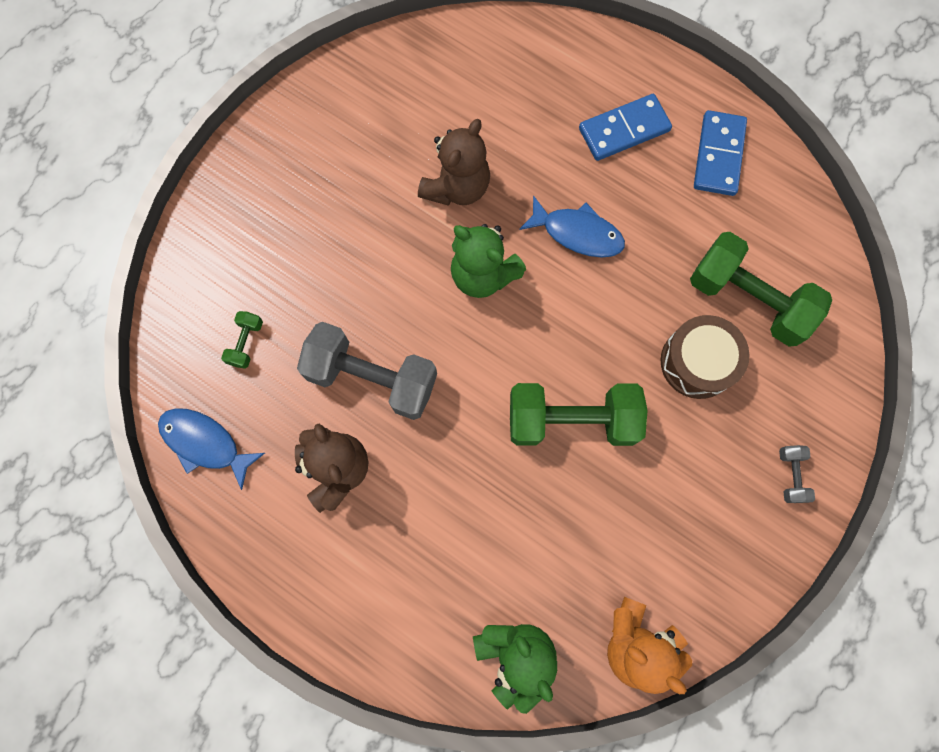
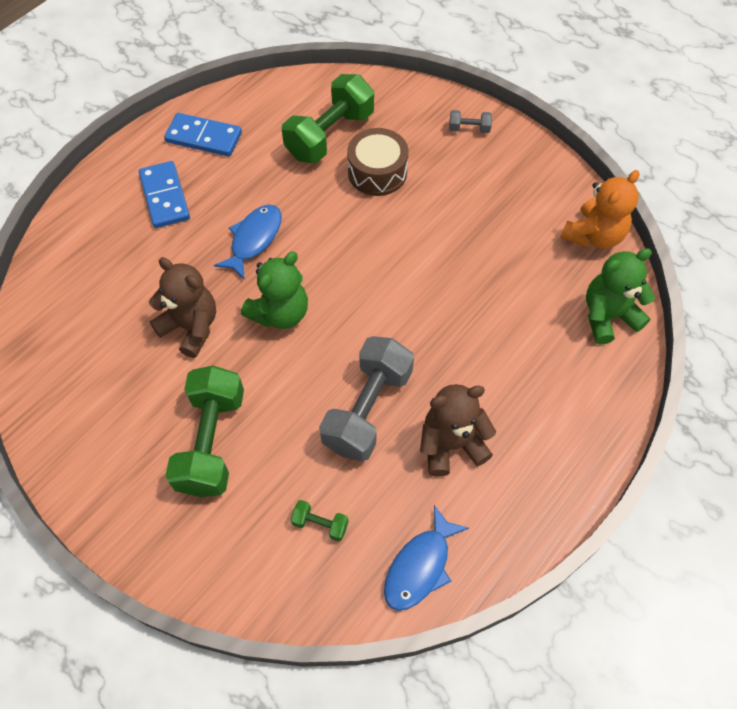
camera: 85 degrees left, 15 degrees down
(571, 420) = (418, 260): green dumbbell -> green dumbbell (211, 442)

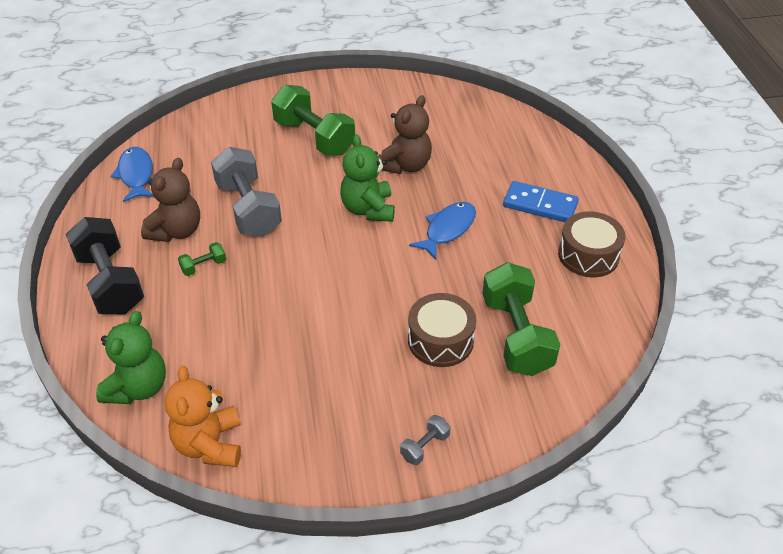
camera: 130 degrees right, 15 degrees down
(191, 327) = (405, 165): brown teddy bear -> brown teddy bear turned 45 degrees counterclockwise
(204, 137) = (588, 255): blue domino -> brown drum
(254, 239) = (447, 229): blue fish -> blue fish turned 120 degrees counterclockwise
(320, 524) = (211, 152): green dumbbell -> green dumbbell (204, 266)
(555, 437) = (110, 282): none -> black dumbbell

